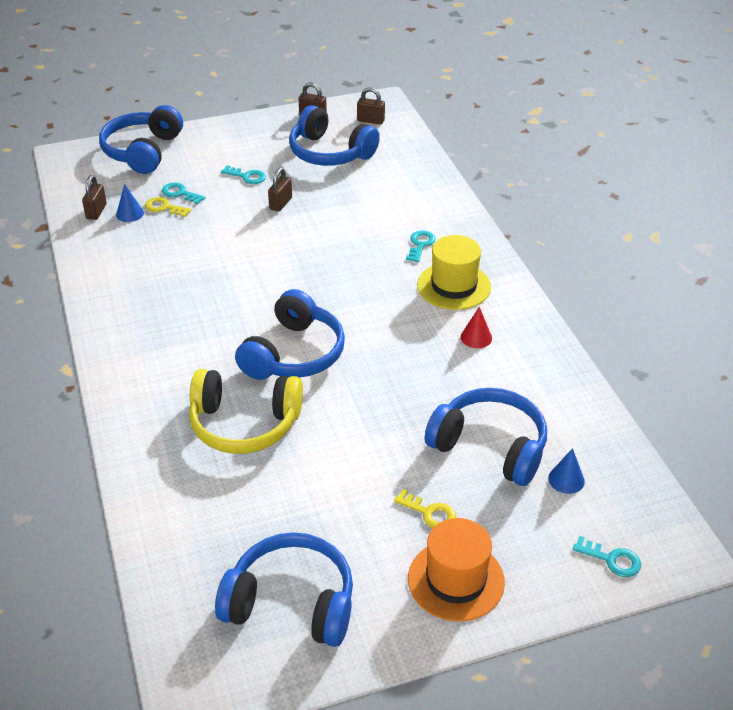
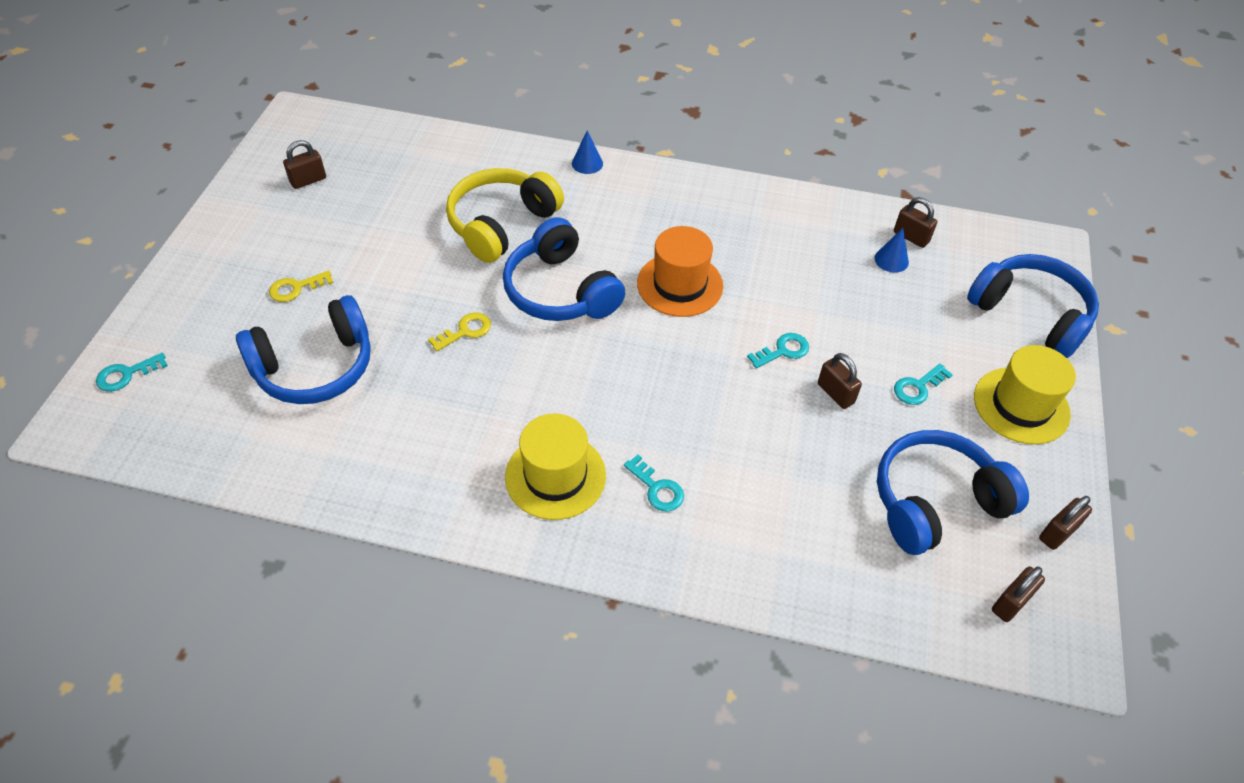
camera: 120 degrees right, 10 degrees up
(164, 208) = (887, 290): yellow key -> yellow key (465, 331)
(180, 193) = (911, 313): turquoise key -> turquoise key (783, 351)
(229, 141) = (1021, 405): none -> yellow hat
(291, 603) = (308, 180): blue headphones -> brown padlock
(456, 580) = (225, 270): orange hat -> orange hat (680, 284)
(476, 337) = (457, 445): red cone -> none
(566, 479) = (225, 398): blue cone -> blue cone (587, 163)

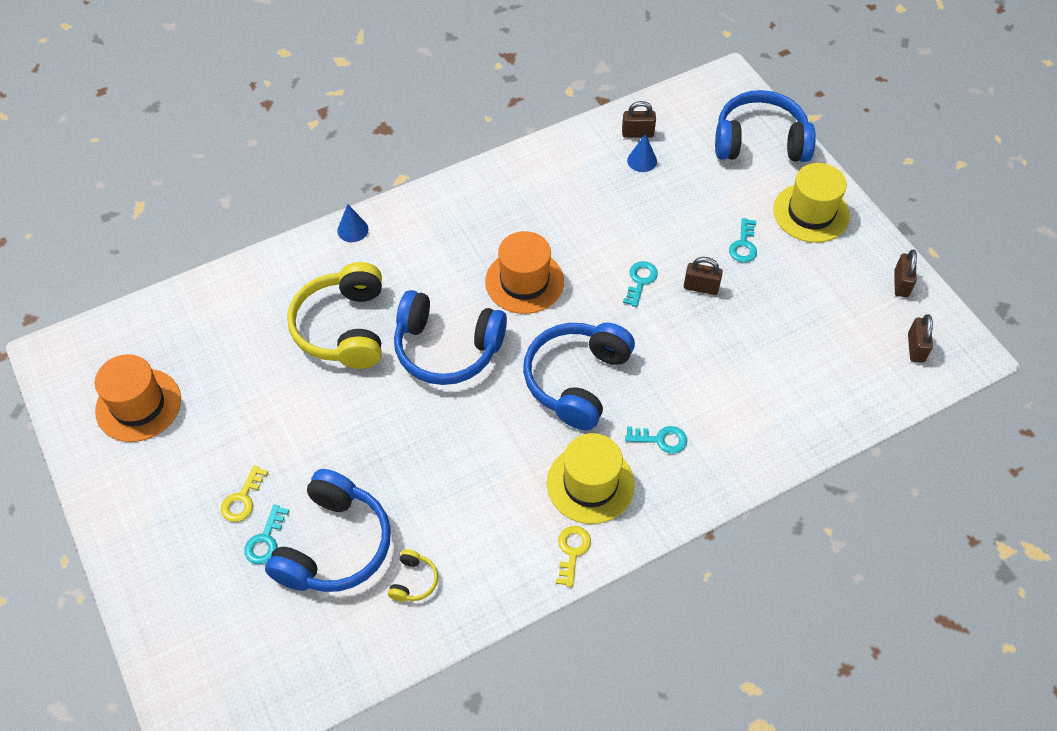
camera: 40 degrees left, 5 degrees up
(126, 374) = (190, 671): turquoise key -> turquoise key (265, 540)
(308, 180) = (138, 405): brown padlock -> orange hat
(337, 437) = (413, 581): none -> yellow headphones
(465, 331) = (413, 431): yellow key -> yellow key (572, 551)
(935, 502) = (823, 316): blue headphones -> blue headphones (576, 380)

